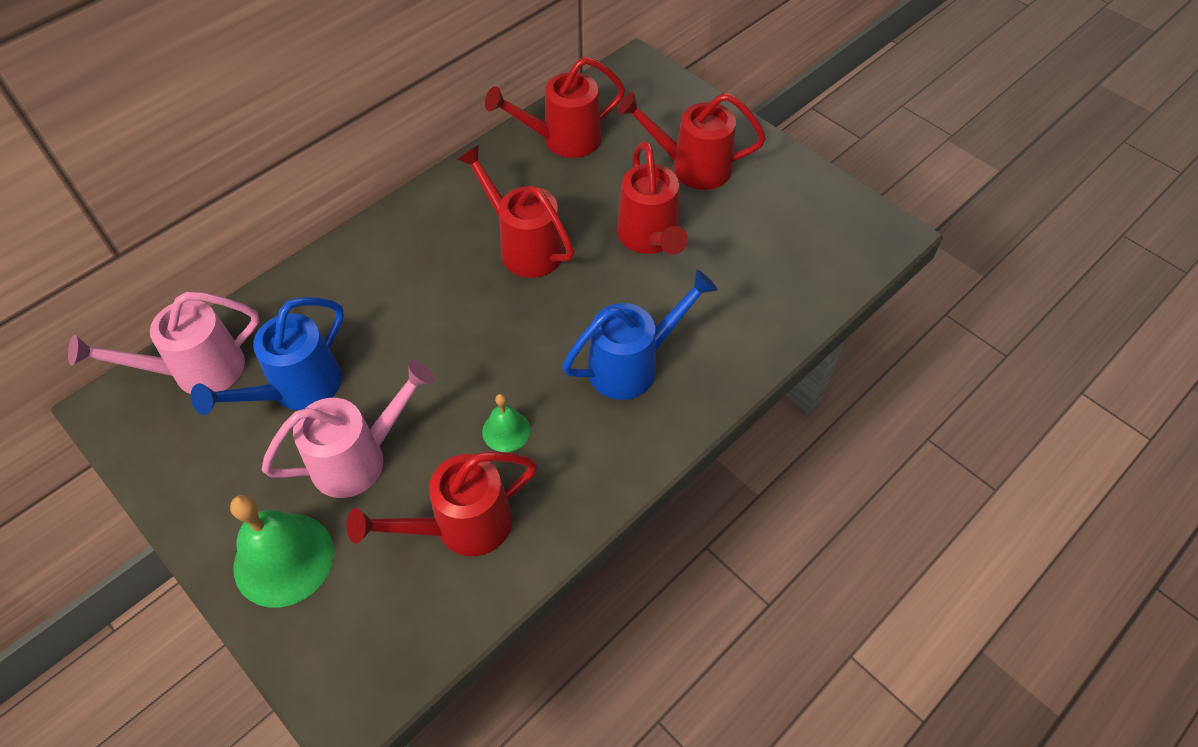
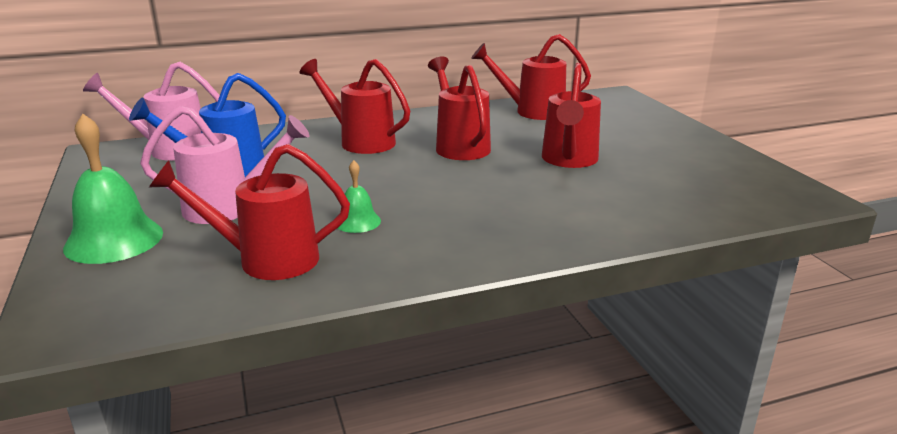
camera: 25 degrees right, 30 degrees down
(632, 365) = (499, 214): blue watering can -> none
(692, 167) = (632, 137): red watering can -> red watering can (361, 141)

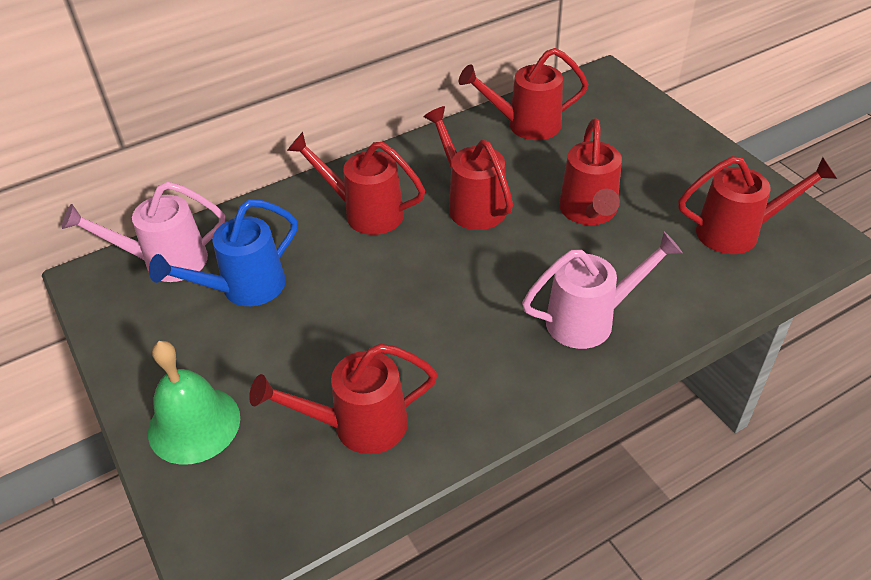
camera: 10 degrees left, 20 degrees up
(228, 208) = (281, 353): pink watering can -> pink watering can (589, 320)
(357, 221) = (419, 351): green bell -> none
(715, 185) = (737, 232): none -> red watering can

